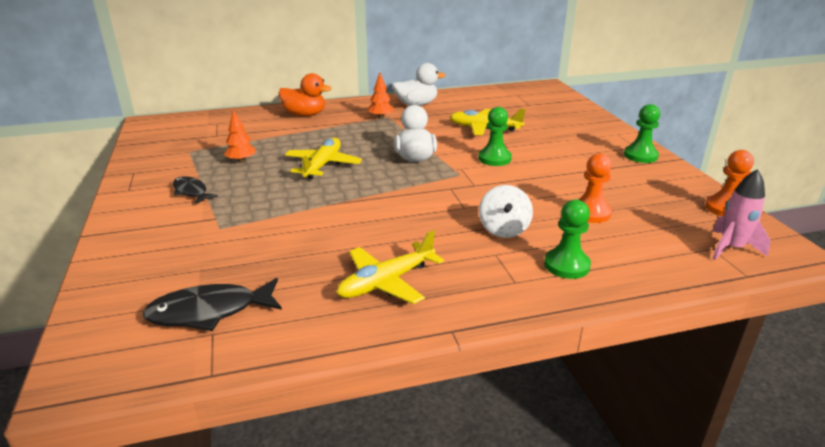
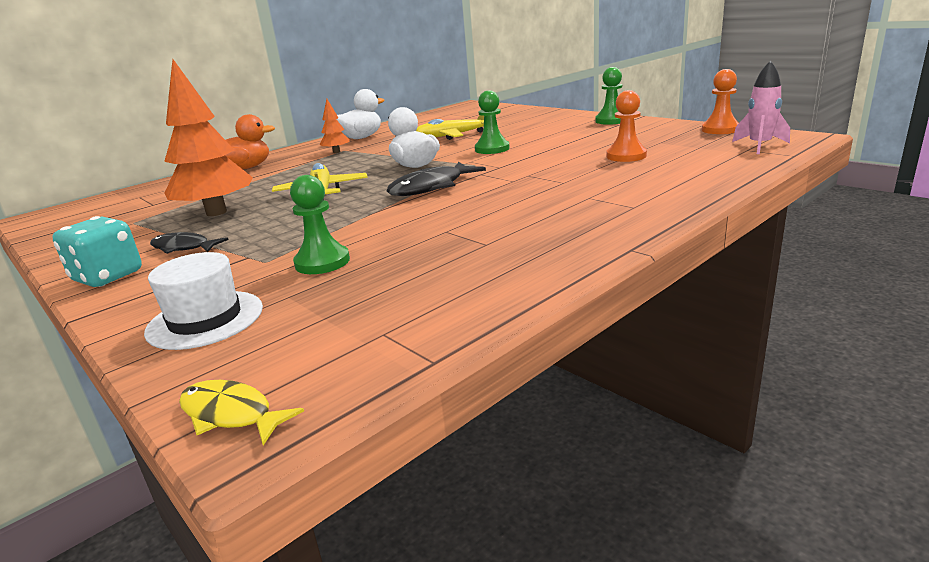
camera: 25 degrees left, 5 degrees down
(80, 359) = (231, 414): none -> yellow fish
(131, 203) = (108, 277): none -> turquoise dice
(140, 269) = (205, 319): none -> white hat
(209, 312) = (353, 320): black fish -> black fish (431, 187)
(241, 161) = (216, 212): orange tree -> orange tree, size x2.11
(386, 282) = (518, 241): yellow plane -> none
(504, 229) = (571, 182): white spinning top -> none
(566, 265) = (658, 186): green pawn -> green pawn (322, 262)

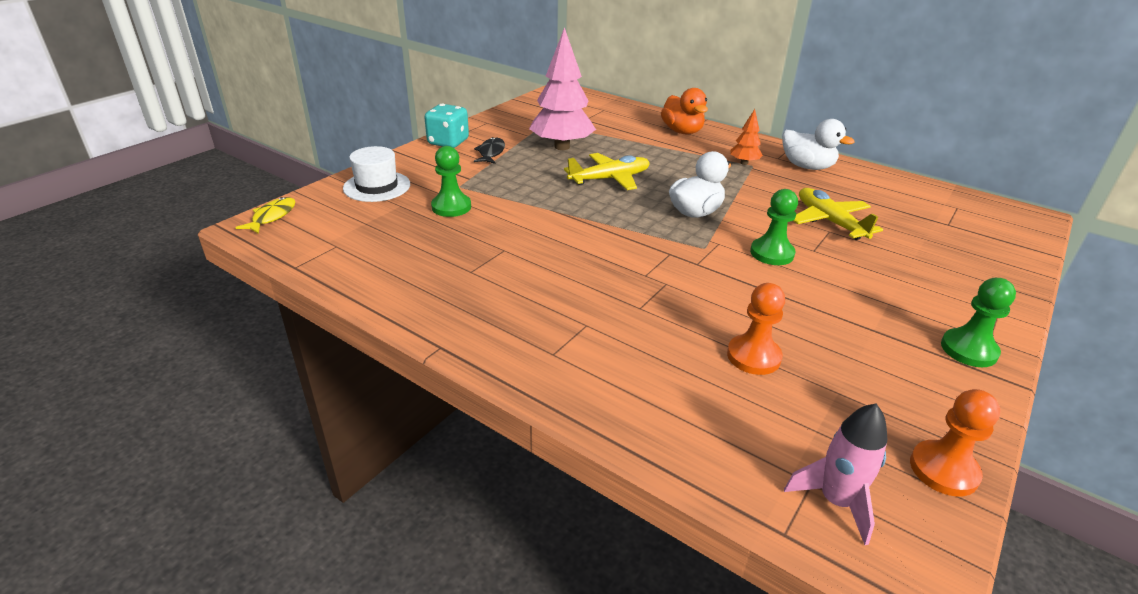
camera: 75 degrees right, 10 degrees up
(216, 212) = (562, 147): orange tree -> pink tree
(431, 187) = (622, 230): black fish -> none

